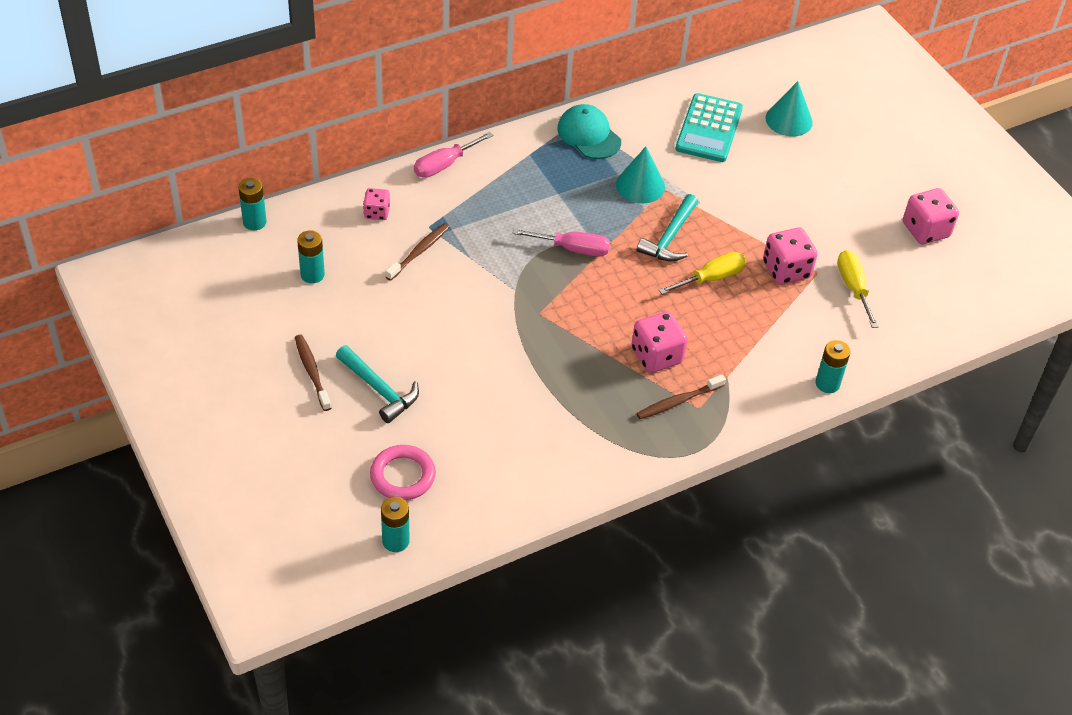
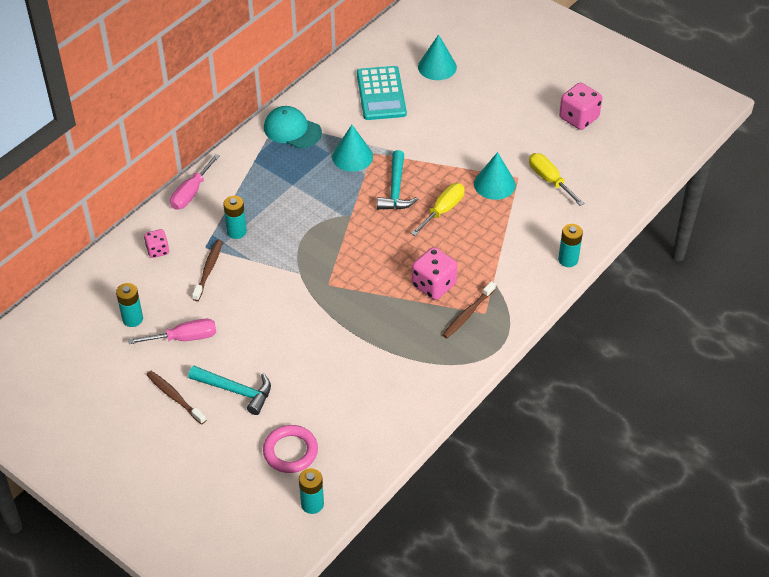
camera: 20 degrees left, 0 degrees up
(254, 222) = (62, 293): turquoise battery -> turquoise battery (236, 231)
(573, 249) = (327, 224): pink screwdriver -> pink screwdriver (184, 338)
(786, 270) = (494, 184): pink dice -> turquoise cone

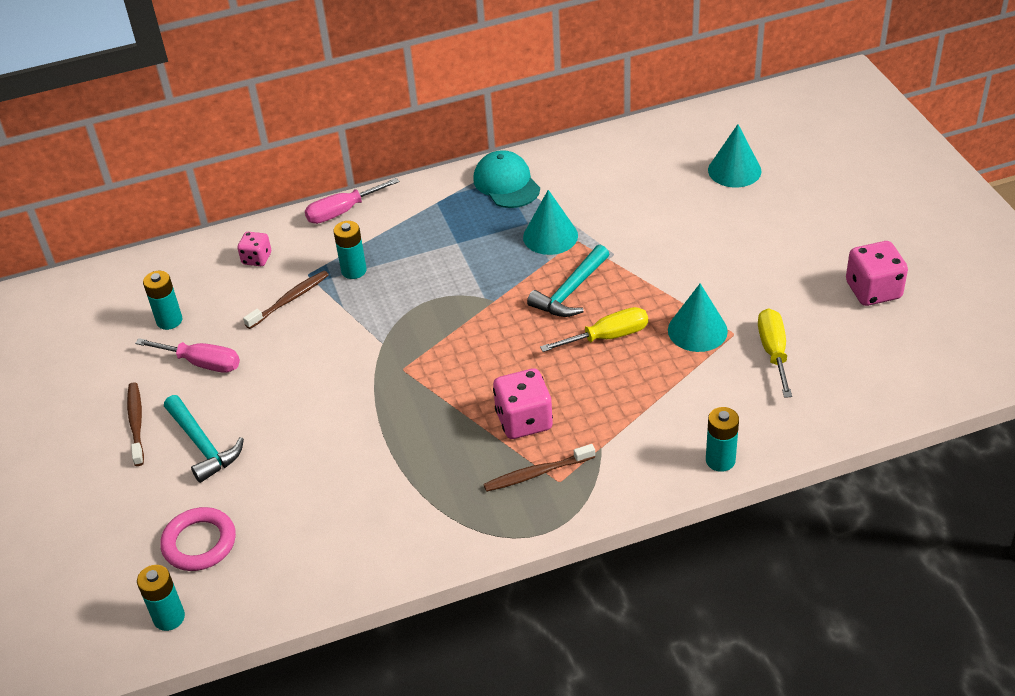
camera: 35 degrees right, 5 degrees down
(381, 94) = (641, 178): turquoise calculator -> none

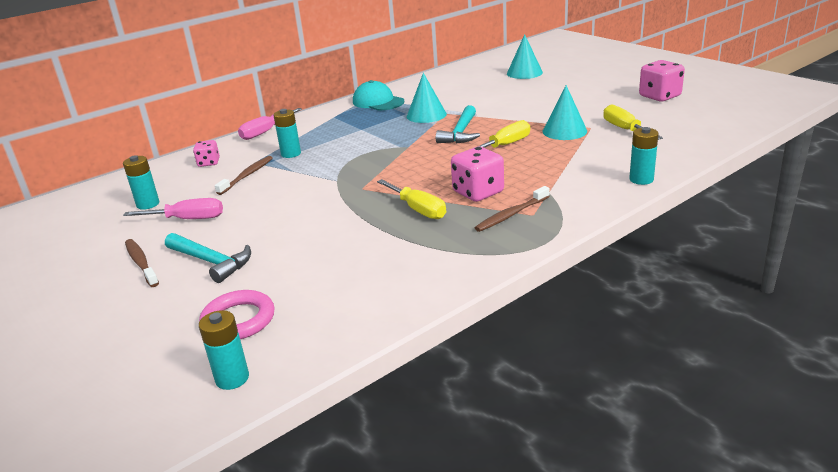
camera: 20 degrees left, 15 degrees down
(444, 429) = (418, 209): none -> yellow screwdriver

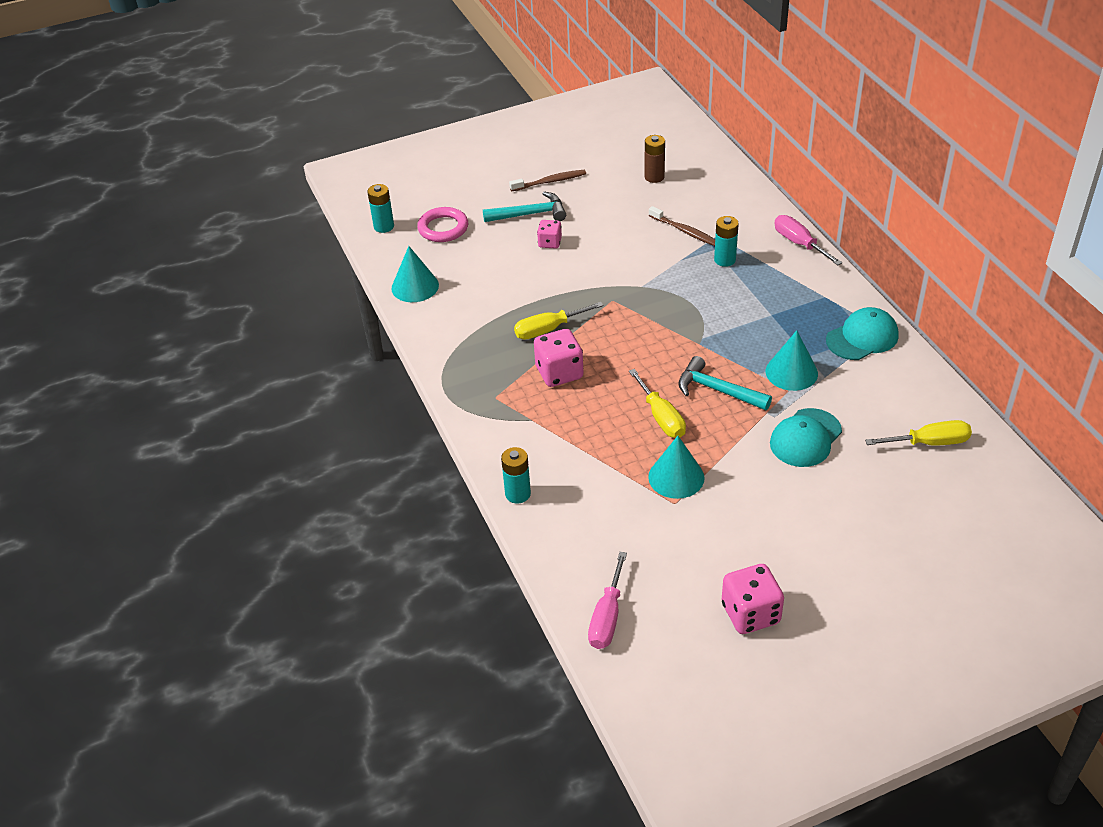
camera: 105 degrees right, 15 degrees up
(148, 204) = (654, 177): turquoise battery -> brown battery
(188, 219) = (611, 200): pink screwdriver -> pink screwdriver (607, 617)
(209, 163) = (730, 207): pink dice -> pink dice (550, 243)
(211, 262) = (530, 214): turquoise hammer -> turquoise hammer turned 150 degrees counterclockwise
(492, 103) = (805, 438): none -> turquoise cap
(511, 214) = (503, 384): brown toothbrush -> none
(524, 73) = (926, 503): turquoise cone -> turquoise cone (415, 286)
(625, 129) = (652, 531): yellow screwdriver -> yellow screwdriver (929, 443)

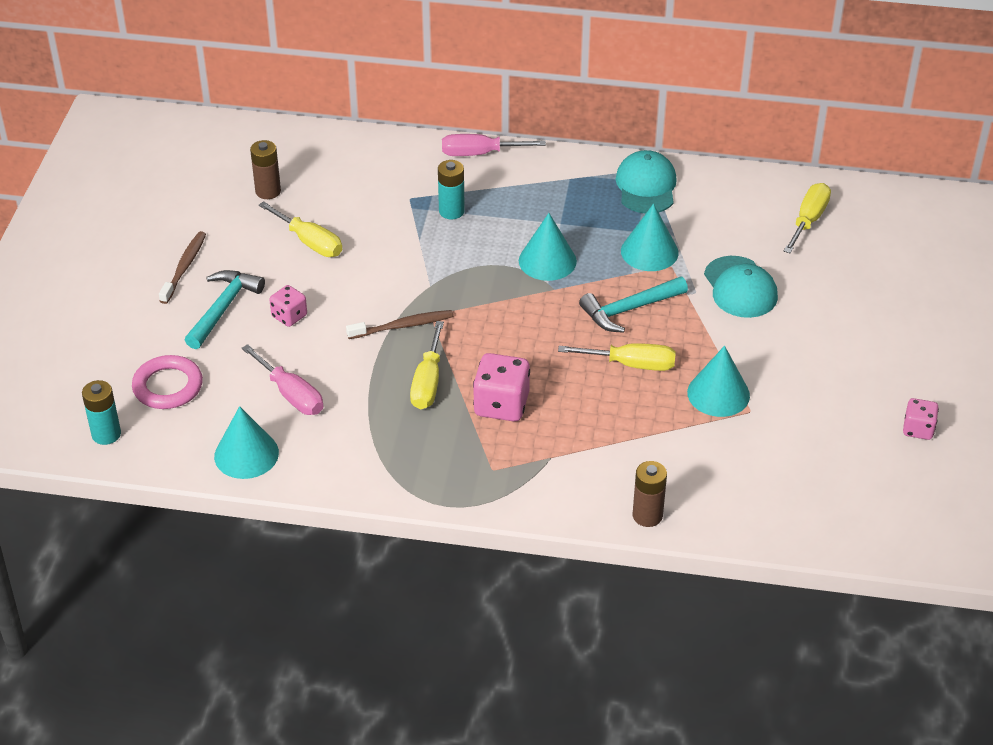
camera: 60 degrees left, 0 degrees up
(518, 494) = (647, 515): turquoise battery -> brown battery
(607, 617) = (855, 525): pink screwdriver -> pink screwdriver (291, 394)
(626, 217) = (310, 242): none -> yellow screwdriver
(684, 231) = (379, 214): brown toothbrush -> brown toothbrush (403, 326)
(724, 327) = (547, 261): none -> turquoise cone
(750, 614) = (918, 429): pink dice -> pink dice, size x0.60

